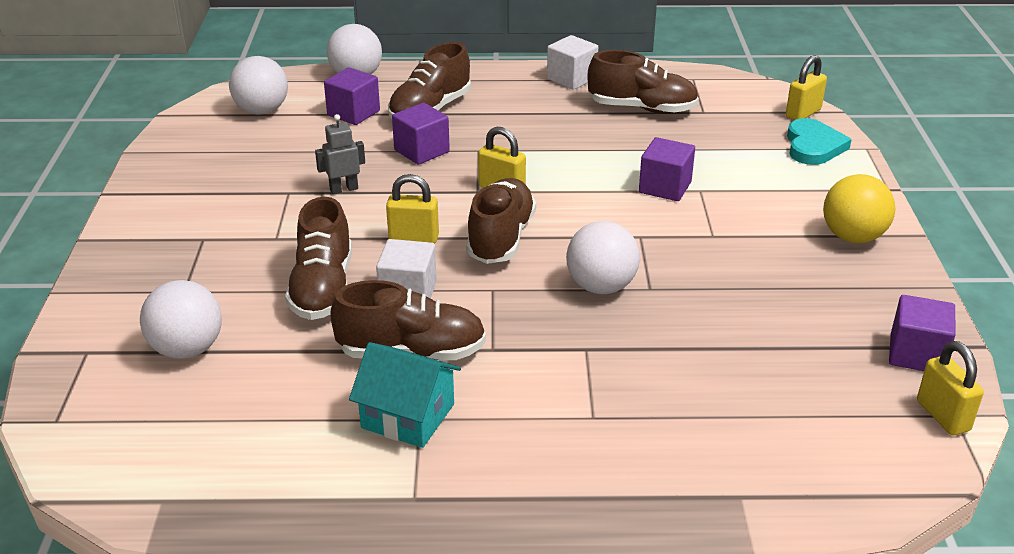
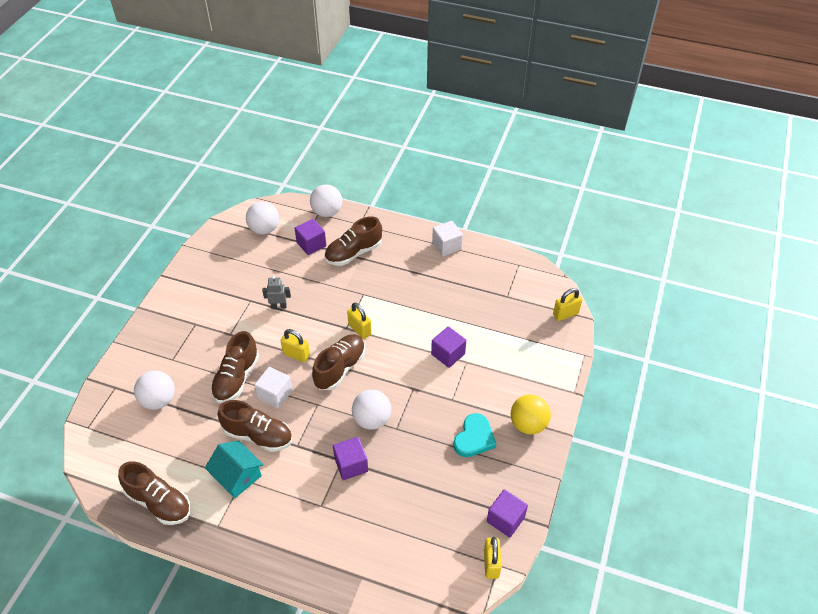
camera: 20 degrees right, 15 degrees up
(421, 151) = (332, 286): purple cube -> purple cube (351, 465)
(642, 109) = (472, 284): brown shoe -> brown shoe (159, 502)
(813, 146) = (553, 344): turquoise heart -> turquoise heart (474, 438)

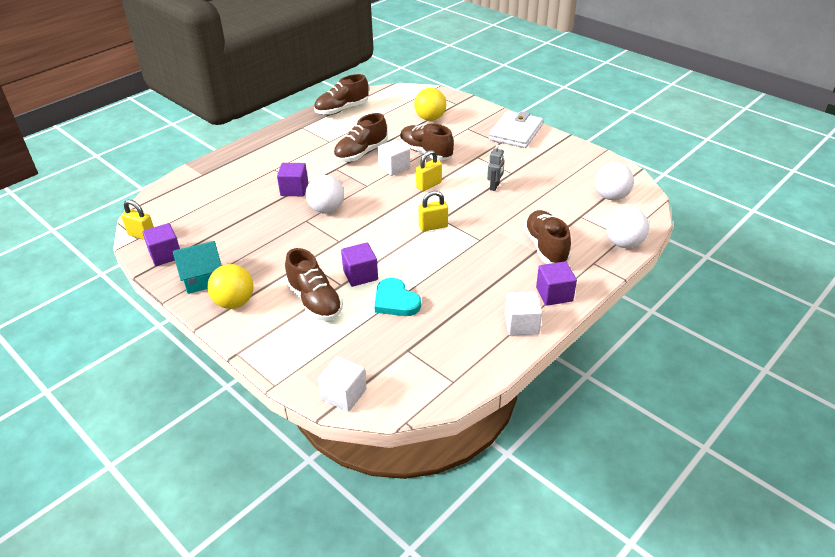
camera: 115 degrees right, 10 degrees down
(158, 400) = (430, 118): white ball -> yellow ball
(170, 317) = (515, 132): none -> white wallet
(237, 476) = (333, 140): turquoise house -> turquoise house (203, 278)
(311, 244) = (573, 222): purple cube -> purple cube (554, 294)
(340, 368) = (395, 205): brown shoe -> brown shoe (315, 301)
(474, 438) = (254, 262): turquoise heart -> turquoise heart (395, 301)
(565, 314) = (344, 394): yellow padlock -> white cube

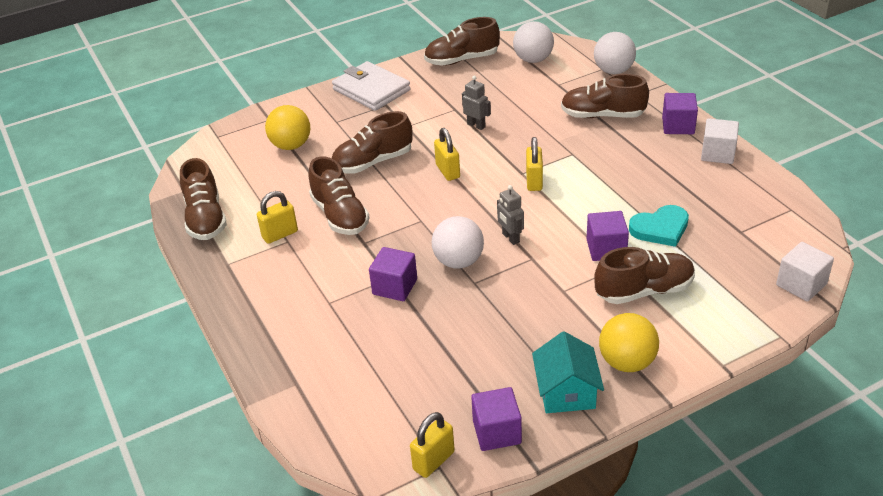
camera: 70 degrees left, 0 degrees up
(334, 137) = (280, 234): none -> yellow padlock
(359, 227) = (510, 238): none -> grey robot
(394, 167) = (392, 192): white cube -> none
(585, 162) = (462, 60): none -> brown shoe

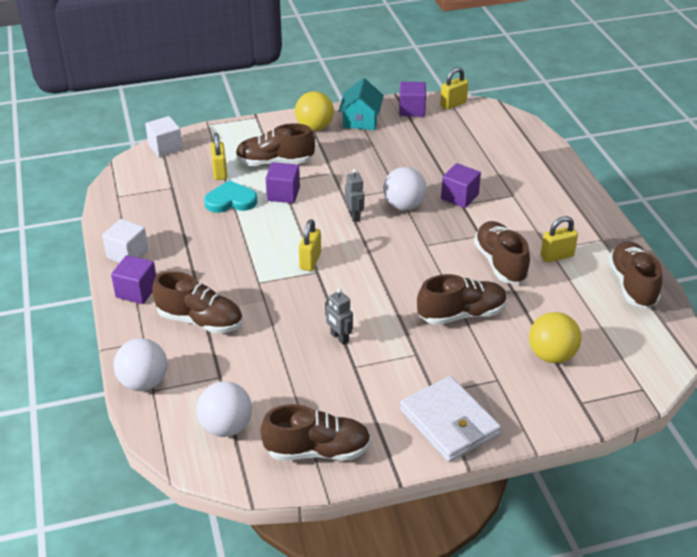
camera: 170 degrees left, 0 degrees up
(448, 171) = (387, 288): yellow padlock -> yellow padlock (220, 172)

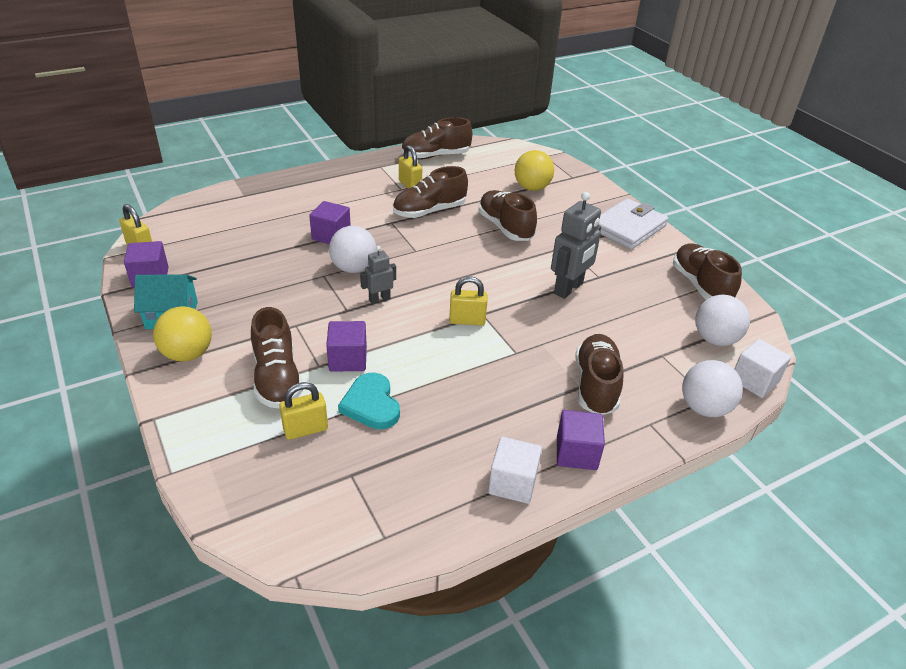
camera: 105 degrees left, 0 degrees up
(165, 147) = (242, 511): white cube -> white cube (754, 381)
(339, 337) = (568, 289): grey robot -> grey robot, size x1.77

